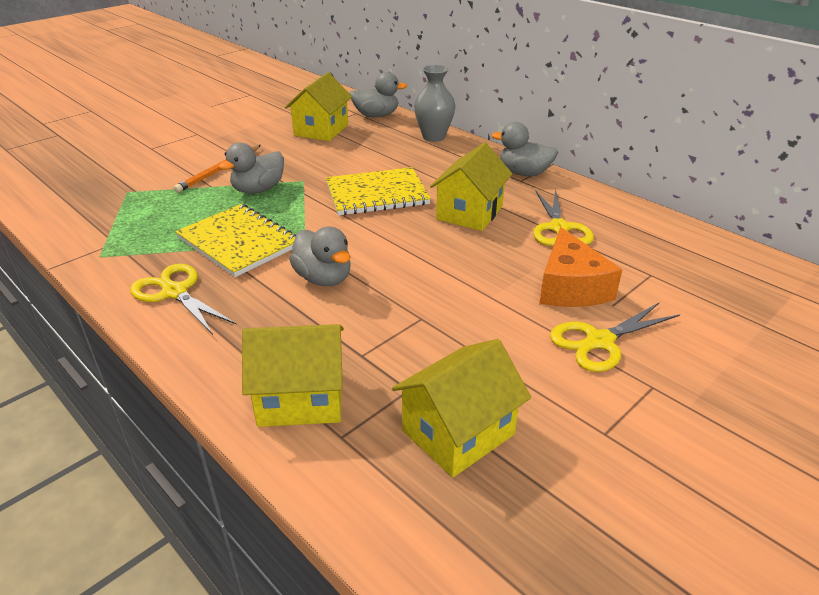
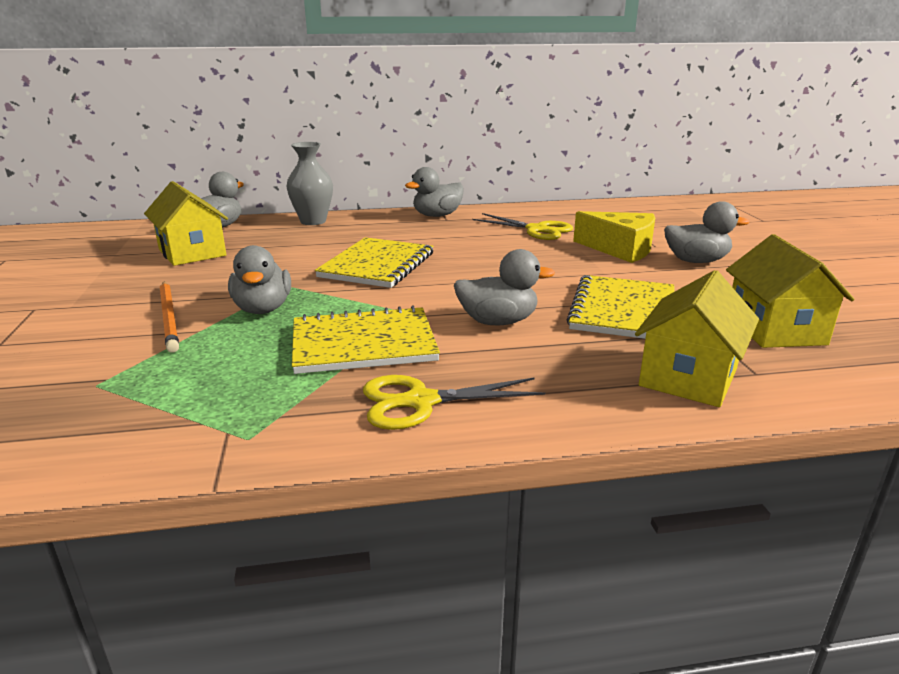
camera: 55 degrees left, 10 degrees down
(408, 330) = (623, 310): none -> yellow notebook
(469, 213) = (469, 246): yellow house -> none
(570, 287) = (620, 249): orange cheese -> yellow cheese
(599, 341) = (696, 261): yellow scissors -> grey duck

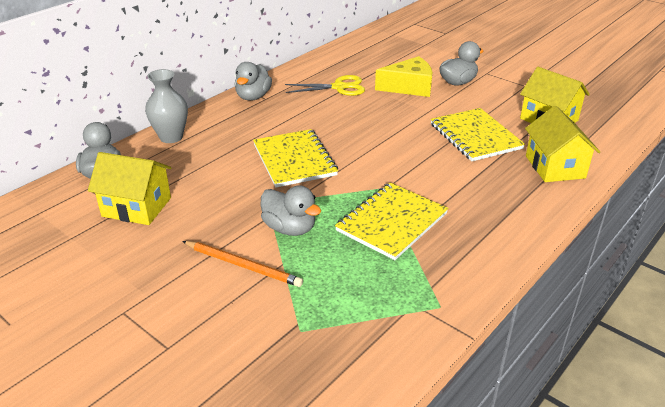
camera: 40 degrees left, 10 degrees up
(420, 402) = (477, 241): yellow scissors -> none
(498, 321) = (431, 172): grey duck -> none

